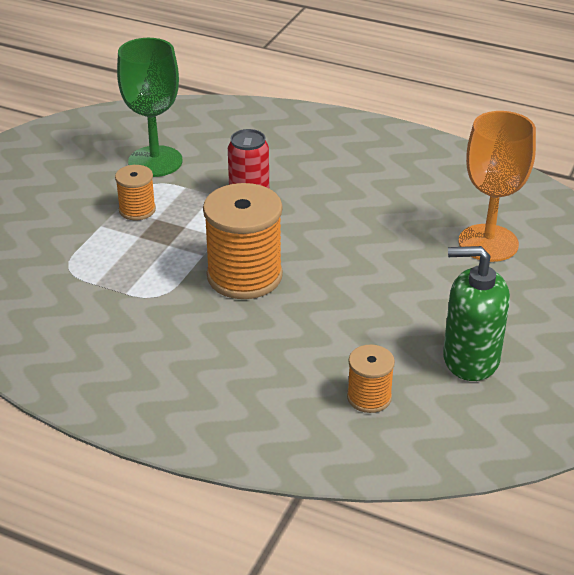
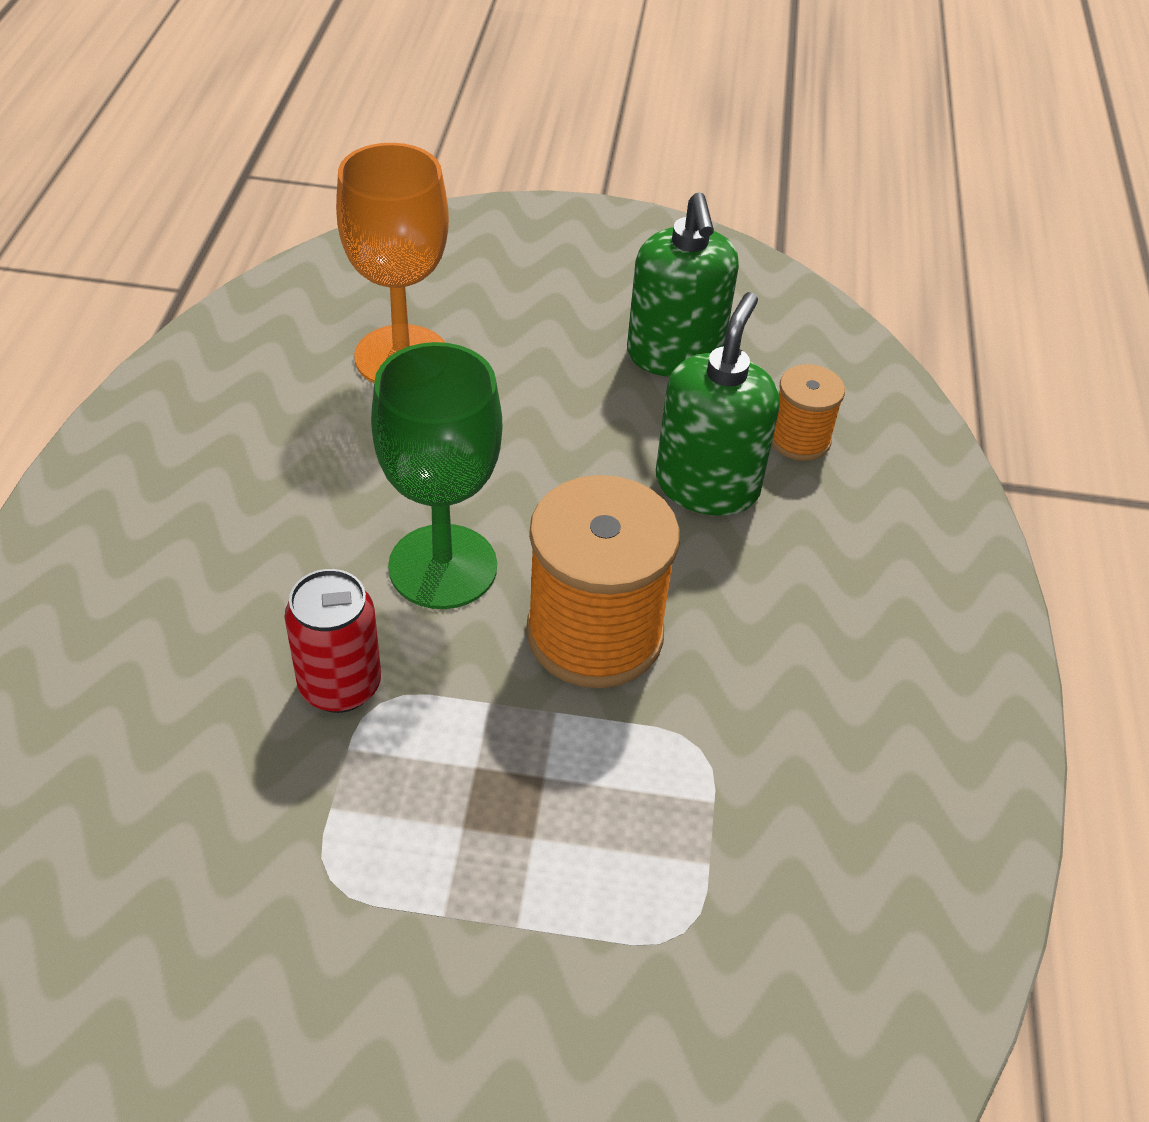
camera: 110 degrees left, 10 degrees up
(137, 210) = (441, 873): orange spool -> none
(155, 161) = (236, 901): green goblet -> green goblet (443, 566)
(339, 343) = (707, 485): none -> green soap dispenser

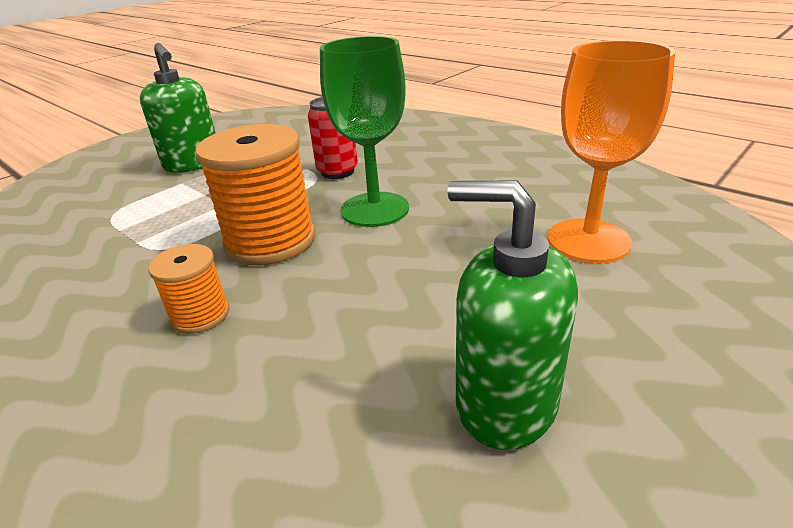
camera: 130 degrees right, 15 degrees down
(707, 485) = (319, 339): green soap dispenser -> green soap dispenser (193, 164)
(799, 439) = (302, 439): orange spool -> orange spool (200, 315)

